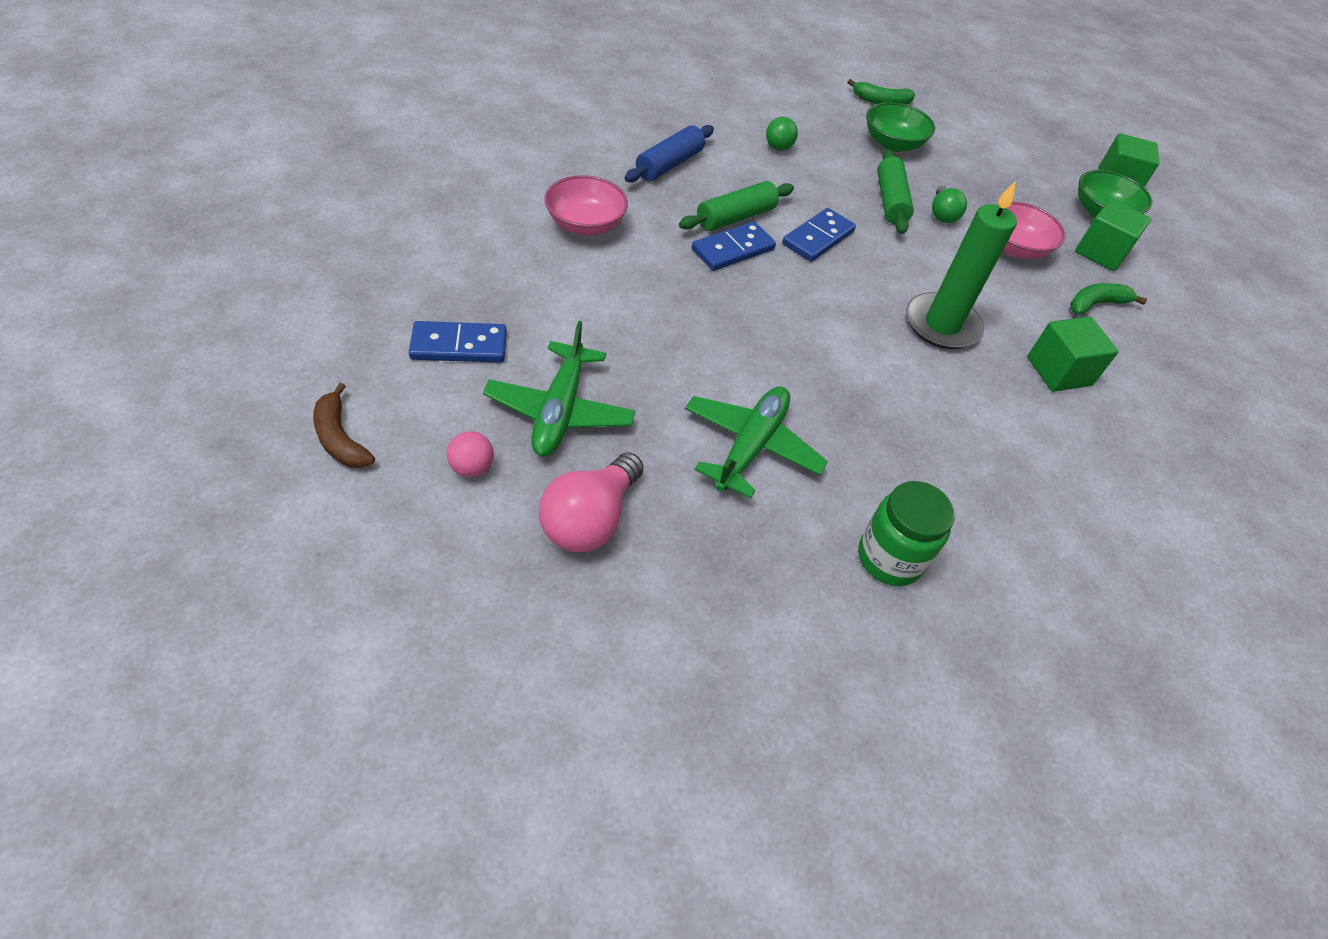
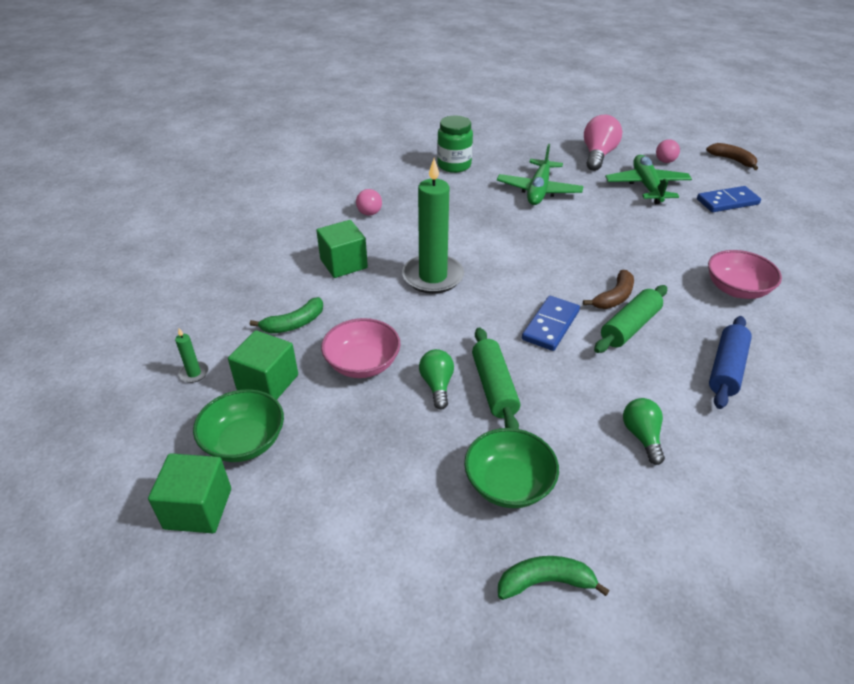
camera: 175 degrees right, 10 degrees down
(733, 249) = (614, 297): blue domino -> brown banana
(1041, 468) = (369, 210): none -> pink light bulb
(1175, 277) = (194, 373): none -> green candle

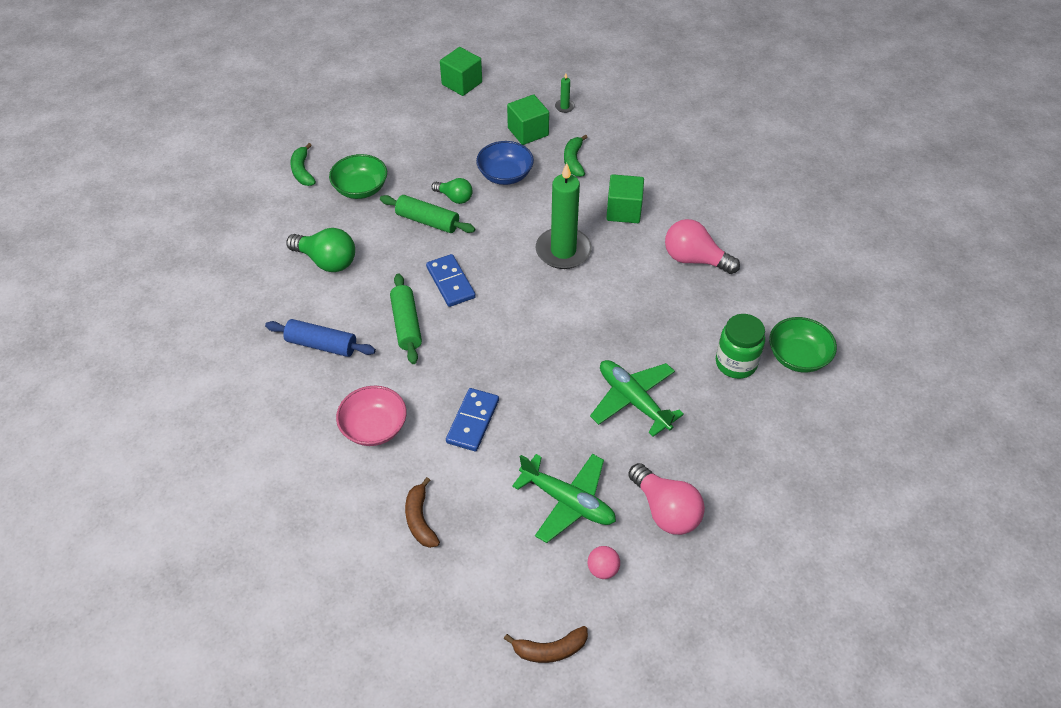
camera: 125 degrees right, 10 degrees up
(244, 441) = (490, 109): green bowl -> green bowl (798, 356)
(362, 364) = (505, 175): pink bowl -> blue bowl
(369, 210) = (694, 259): pink light bulb -> pink light bulb, size x1.63
(545, 582) = (302, 171): green banana -> green banana turned 135 degrees clockwise
(614, 297) = (442, 340): brown banana -> brown banana (420, 519)
(642, 436) = (327, 261): green light bulb -> green light bulb, size x1.63
(726, 369) = (321, 345): blue rolling pin -> blue rolling pin turned 45 degrees counterclockwise
(727, 202) = (481, 551): blue domino -> blue domino (472, 421)

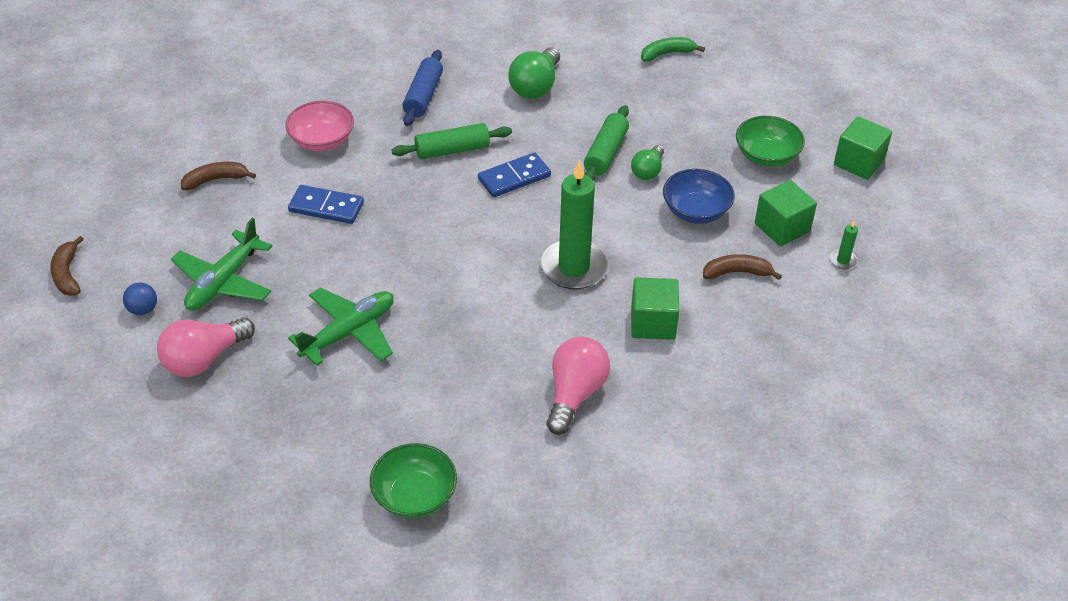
camera: 85 degrees right, 5 degrees down
(360, 189) = (648, 98): green bowl -> green bowl (766, 156)
(574, 161) = (737, 273): green banana -> brown banana
(602, 569) = (143, 309): pink ball -> blue ball
(736, 363) = (403, 430): green jar -> none

